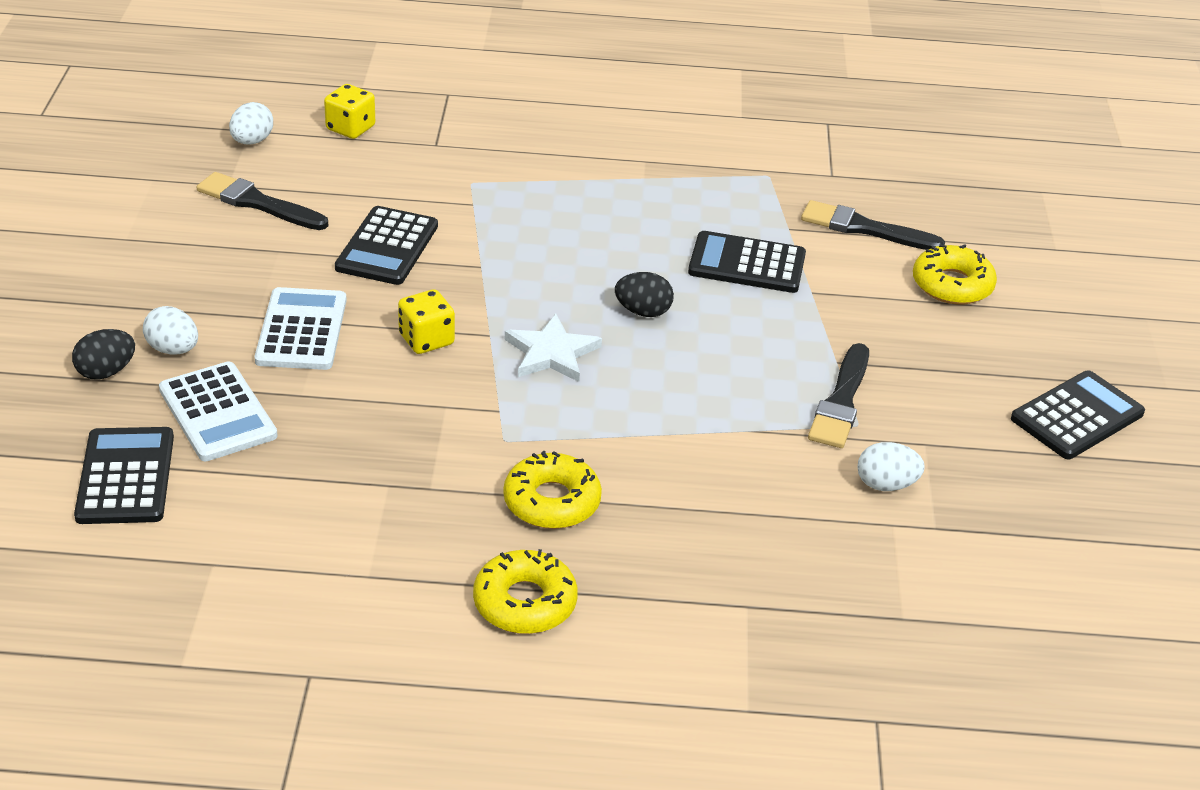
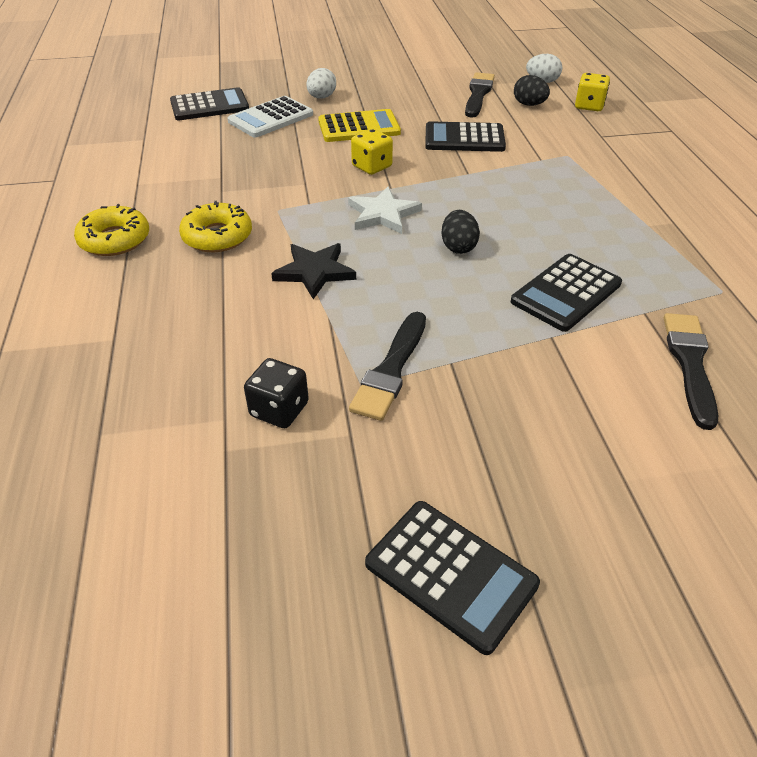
camera: 80 degrees right, 5 degrees up
(106, 372) = (294, 86): black egg -> black egg (529, 104)
(302, 330) = (359, 127): white calculator -> yellow calculator
(659, 428) = (314, 272): none -> black star
(747, 264) = (566, 293): black calculator -> black calculator turned 135 degrees counterclockwise
(841, 402) = (391, 370): black brush -> black brush turned 75 degrees counterclockwise
(885, 485) = (279, 409): white egg -> black dice
(952, 285) = (640, 441): yellow donut -> none

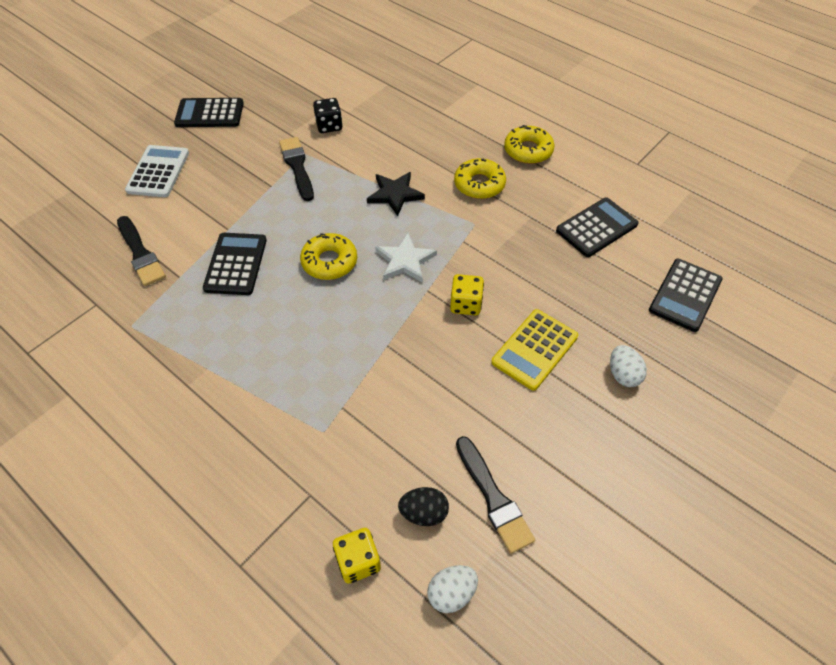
camera: 140 degrees right, 10 degrees up
(271, 118) = (616, 312): white calculator -> white calculator (158, 172)
(458, 247) = (329, 262): black egg -> yellow donut
(464, 138) = (432, 395): black calculator -> black calculator (596, 228)

